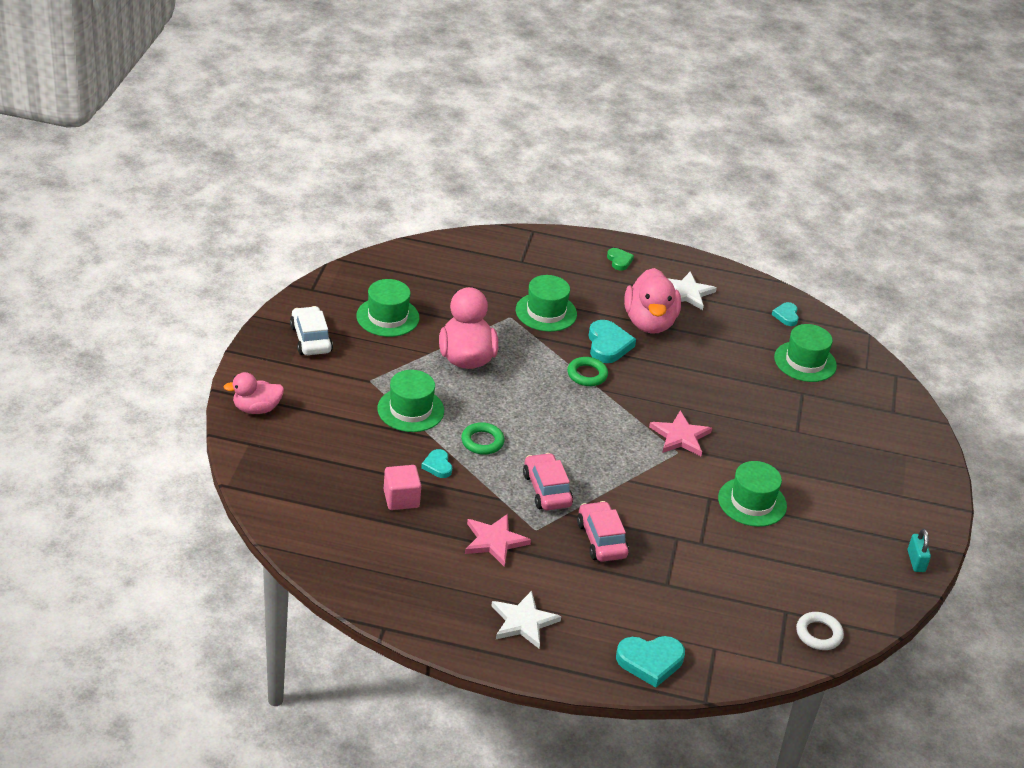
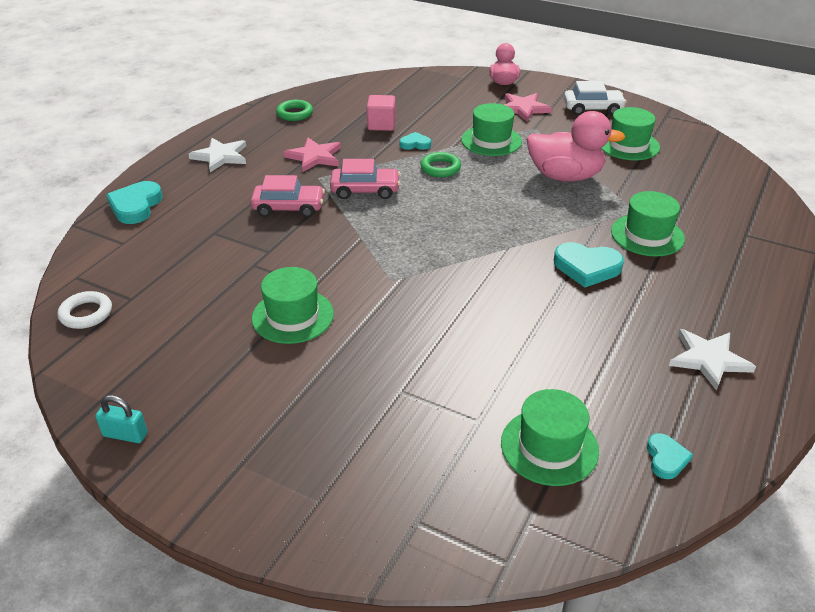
camera: 110 degrees right, 0 degrees up
(587, 374) = (533, 243): green ring -> green ring (294, 113)
(619, 261) = (771, 311): green heart -> none
(649, 322) = (634, 309): pink duck -> none
(680, 436) = (416, 287): pink star -> pink star (523, 108)
(786, 316) = (666, 458): turquoise heart -> turquoise heart turned 75 degrees clockwise

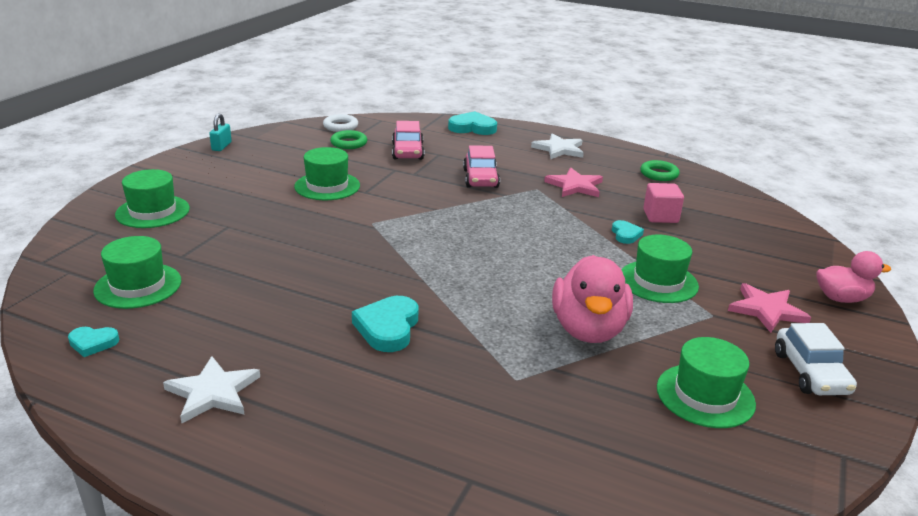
camera: 85 degrees right, 10 degrees down
(365, 190) = (519, 210): pink car -> pink car (407, 152)
(440, 168) = (577, 248): green ring -> green ring (349, 143)
(647, 235) = (458, 381): green hat -> green hat (153, 211)

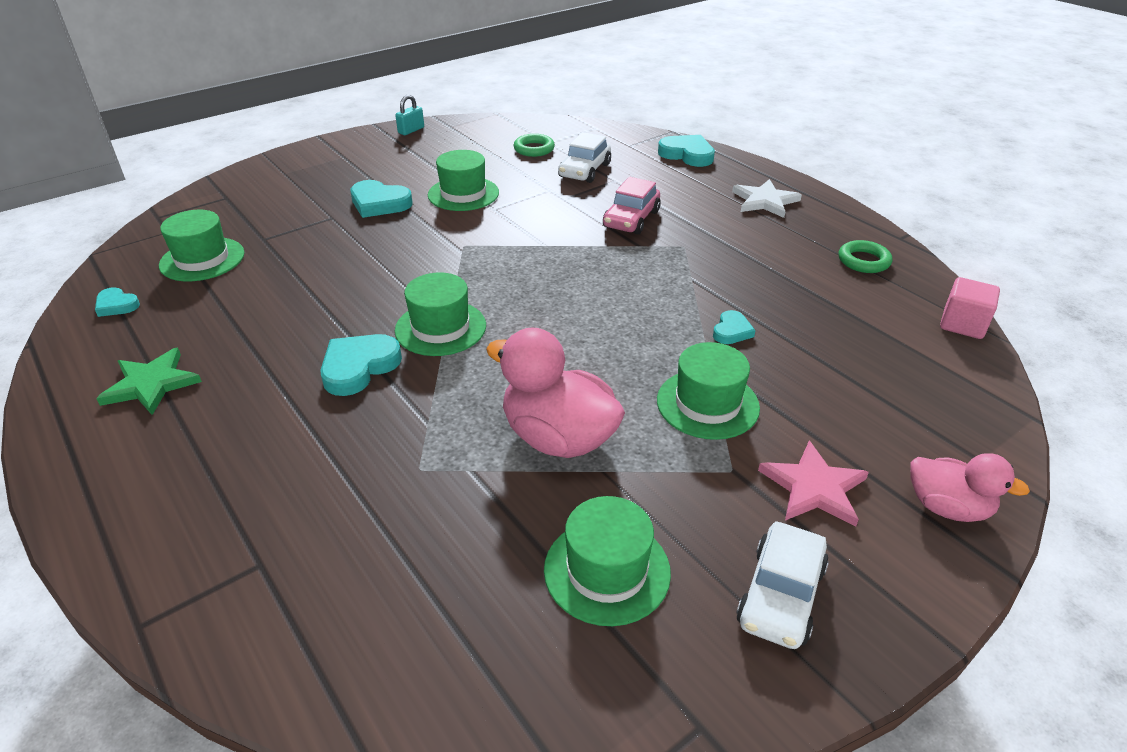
camera: 30 degrees right, 10 degrees up
(153, 211) = (286, 187): green hat -> green hat (440, 328)
(213, 392) = (151, 384): white star -> green star
(260, 207) = (379, 203): none -> turquoise heart
(340, 126) = (545, 128): white ring -> none
(407, 152) = (584, 170): pink car -> white car
(575, 186) = (734, 252): pink star -> none
(588, 329) = (558, 438): pink duck -> pink duck turned 90 degrees clockwise
(660, 216) = (804, 318): pink cube -> pink cube (962, 324)

